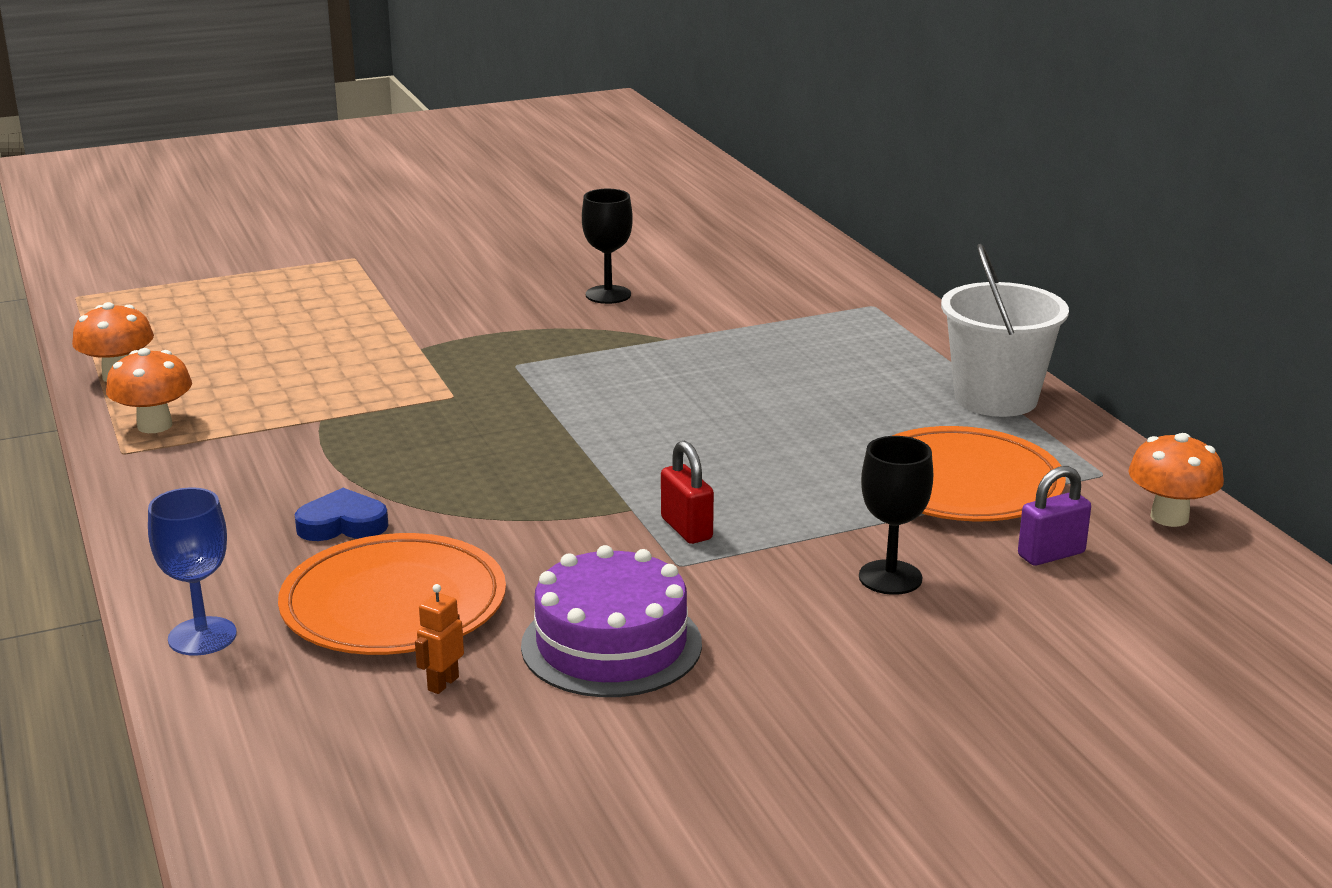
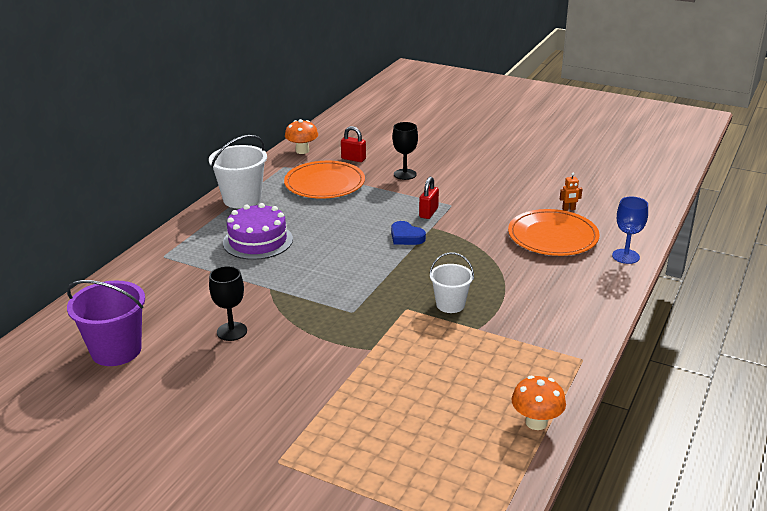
camera: 130 degrees left, 5 degrees up
(154, 425) = (552, 369): orange mushroom -> none
(342, 524) = (533, 272): blue heart -> blue heart (406, 237)
(402, 427) = (450, 304): none -> white bucket
(611, 644) = (508, 196): purple cake -> purple cake (258, 241)
(679, 241) = (116, 350): none -> purple bucket
(1051, 554) = (353, 159): purple padlock -> red padlock

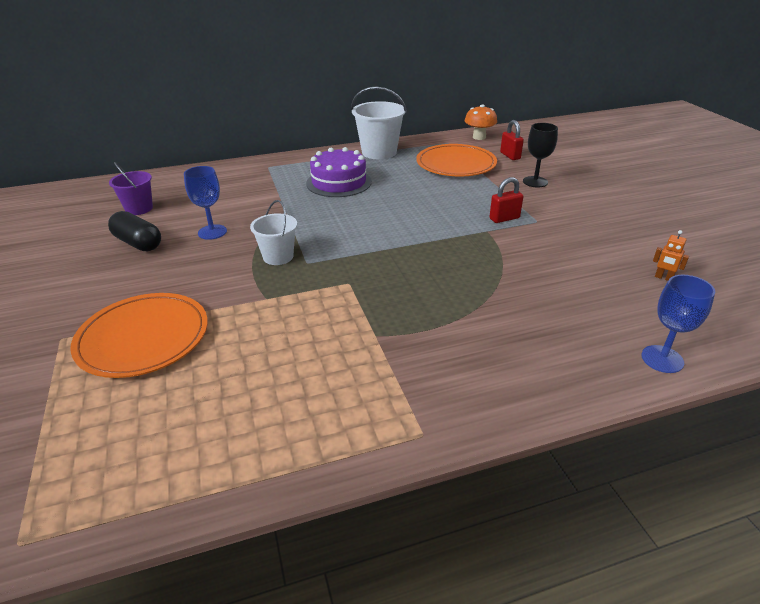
camera: 45 degrees right, 5 degrees up
(116, 350) = (139, 209): purple bucket -> purple bucket, size x0.63
(184, 374) = (138, 243): none -> black capsule
(232, 331) = (212, 232): black goblet -> blue goblet
(406, 237) = (451, 228): blue heart -> none
(450, 304) = (390, 300): white bucket -> white bucket (278, 257)
(536, 422) = (265, 463): orange mushroom -> none
(552, 236) = (599, 294): orange plate -> orange plate (143, 338)

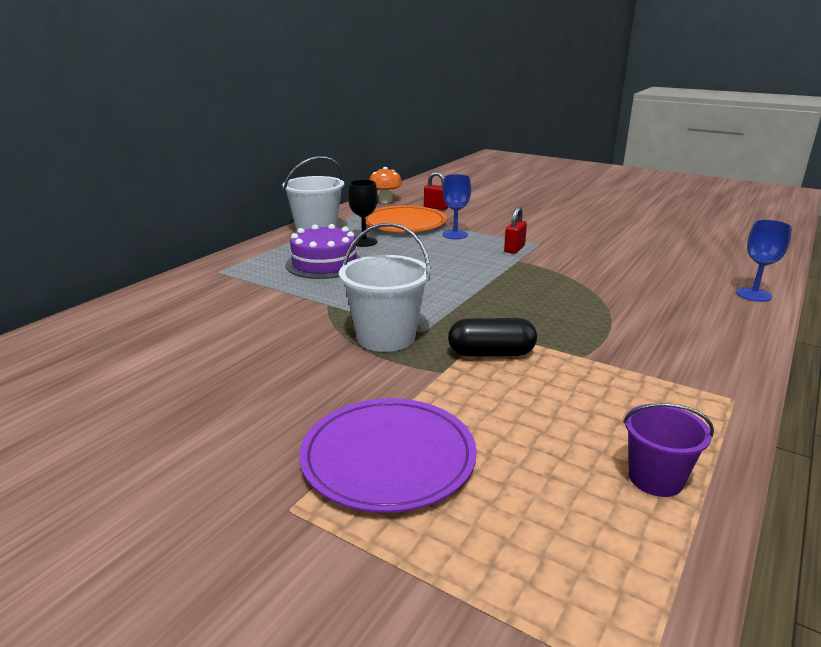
camera: 40 degrees left, 10 degrees down
(138, 243) = (195, 385): black capsule -> black capsule (491, 353)
(139, 209) = (123, 355): purple bucket -> purple bucket (655, 478)
(143, 338) = (388, 458): orange plate -> purple plate
(212, 232) = (271, 343): blue goblet -> blue goblet (455, 235)
(278, 257) = (386, 337): white bucket -> white bucket, size x1.60
(535, 182) = (488, 220): black goblet -> black goblet (364, 242)
(663, 278) = (672, 252): orange robot -> none

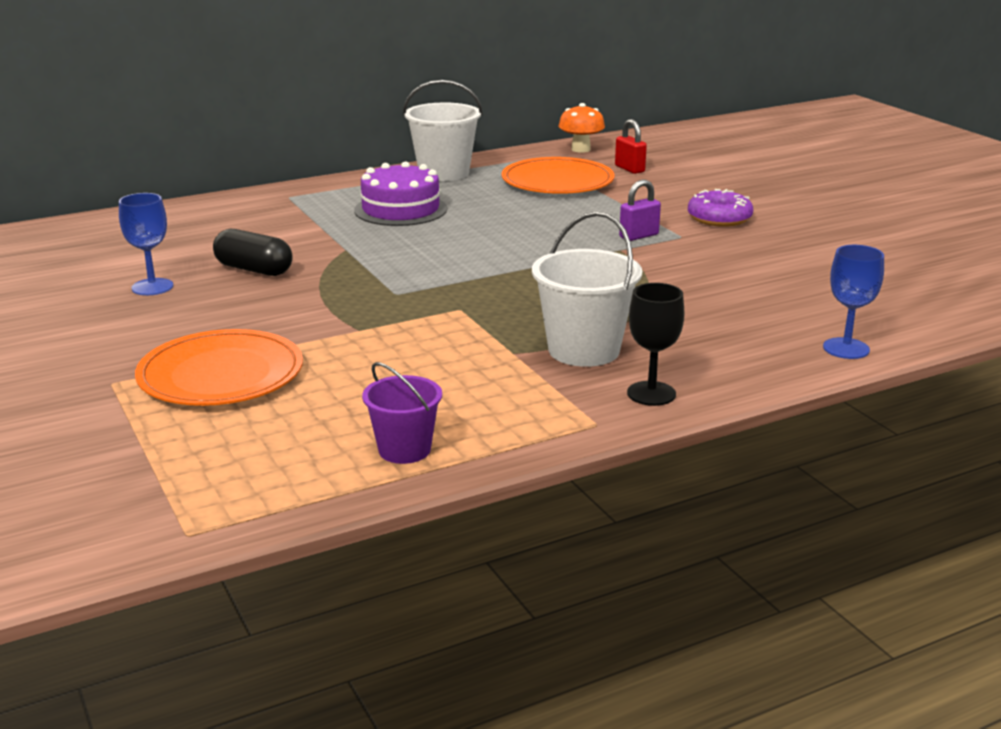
camera: 30 degrees right, 0 degrees up
(364, 242) = (477, 194): black goblet -> black goblet (651, 393)
(386, 337) = (354, 290): white bucket -> white bucket (584, 350)
(388, 458) = (221, 375): purple plate -> orange plate
(455, 235) = (595, 206): blue goblet -> blue goblet (152, 287)
(491, 353) = (429, 327): black capsule -> black capsule (254, 269)
(514, 249) = (639, 236): red padlock -> purple padlock
(540, 228) = (719, 218): none -> purple donut

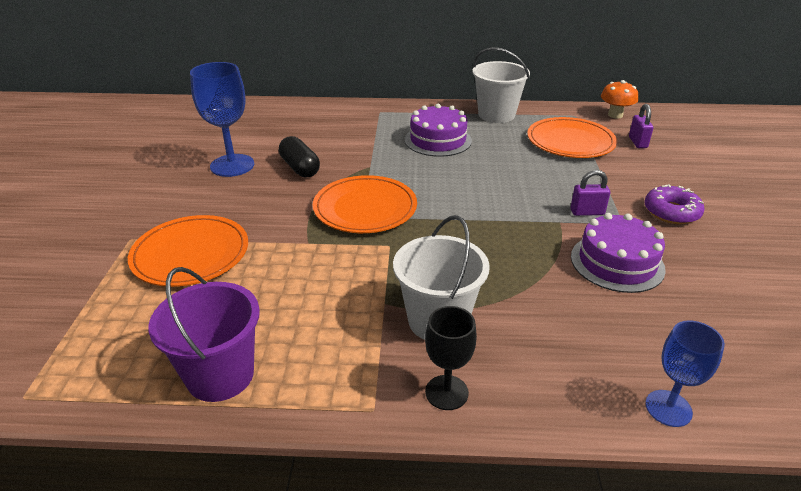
camera: 30 degrees right, 10 degrees up
(152, 287) = (232, 165): blue goblet -> blue goblet, size x1.61
(390, 286) = (365, 208): none -> orange plate
(404, 450) = (220, 375): purple bucket -> purple bucket, size x1.60
(629, 169) = (637, 142): red padlock -> purple padlock
(707, 267) = (617, 262): none -> purple cake

